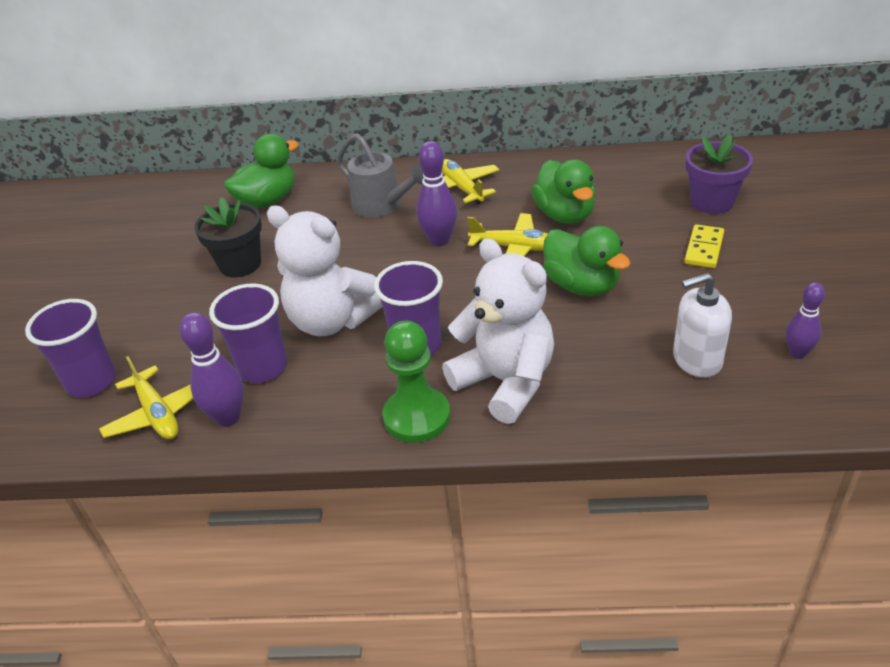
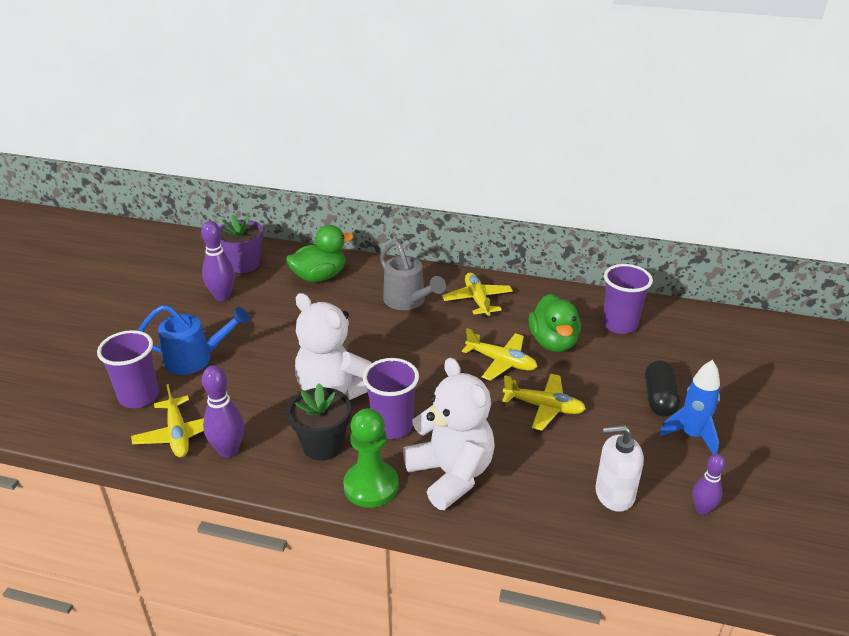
camera: 10 degrees right, 5 degrees down
(148, 323) = (195, 359): none -> blue watering can
(240, 264) = (280, 326): black flower pot -> black flower pot (323, 445)
(263, 367) = (268, 416): purple cup -> purple cup (619, 325)
(439, 240) = (442, 341): purple bowling pin -> purple bowling pin (222, 296)
(582, 285) = (544, 407): green duck -> yellow plane
(704, 249) = (659, 399): yellow domino -> black capsule
(712, 202) = (682, 359): purple flower pot -> purple flower pot (244, 264)
(754, 279) = (691, 435): none -> blue rocket

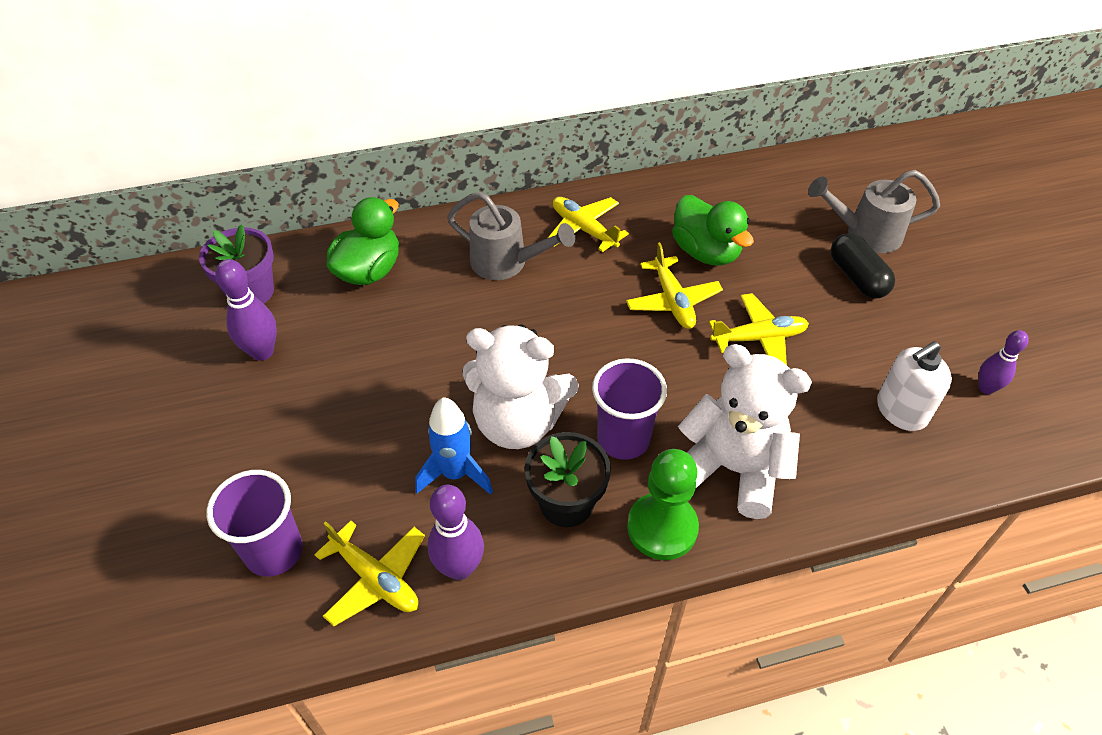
camera: 30 degrees left, 15 degrees up
(195, 359) = (304, 460): blue watering can -> none
(501, 362) = (672, 301): yellow plane -> yellow plane turned 75 degrees clockwise
(619, 325) = (753, 202): purple cup -> none
(691, 435) = (916, 308): blue rocket -> blue rocket (455, 474)
(693, 374) = (865, 234): none -> grey watering can

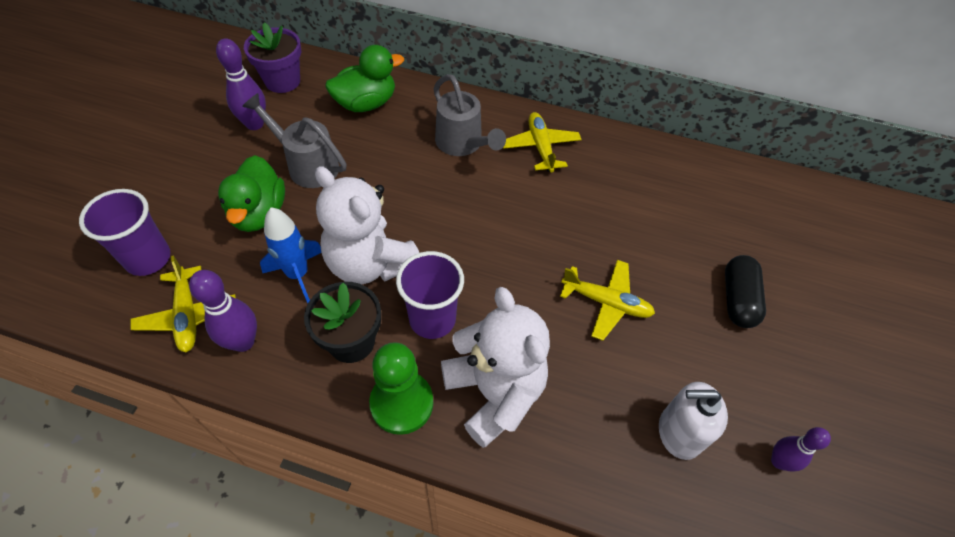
camera: 30 degrees right, 5 degrees up
(672, 301) = (561, 236): yellow plane -> none
(706, 252) = (622, 212): green duck -> green duck (259, 213)
(865, 234) = (778, 267): grey watering can -> grey watering can (307, 165)

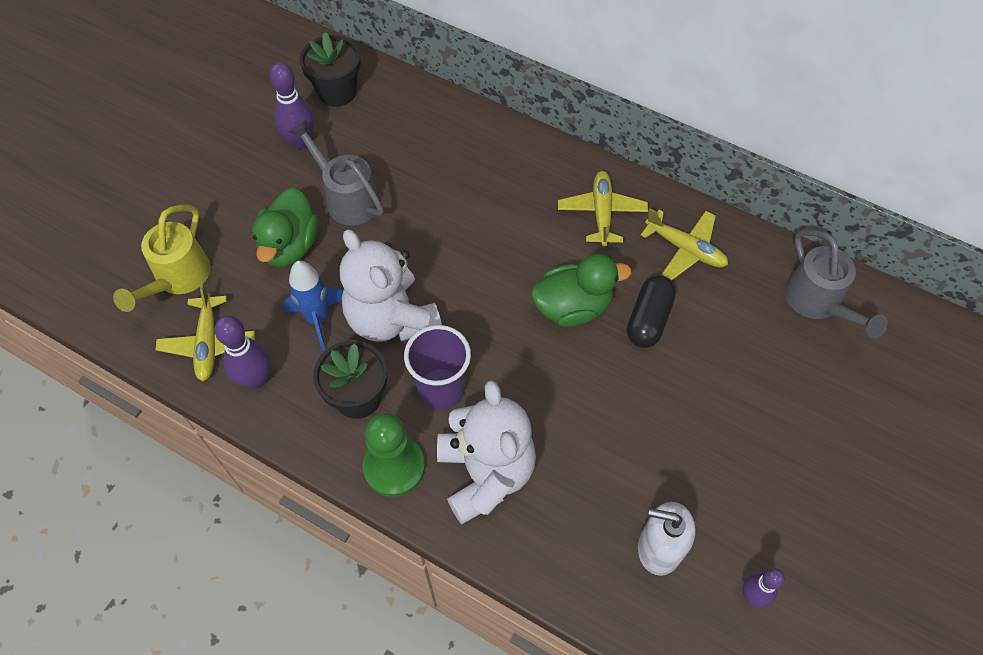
camera: 15 degrees right, 5 degrees up
(148, 258) = (178, 278): purple cup -> yellow watering can
(282, 81) = (337, 92): purple flower pot -> black flower pot
(366, 103) = (421, 132): green duck -> green duck (572, 307)
(462, 144) = (516, 196): grey watering can -> grey watering can (817, 303)
(606, 303) = (624, 402): yellow plane -> yellow plane (685, 249)
(737, 299) = (768, 423): black capsule -> black capsule (648, 319)

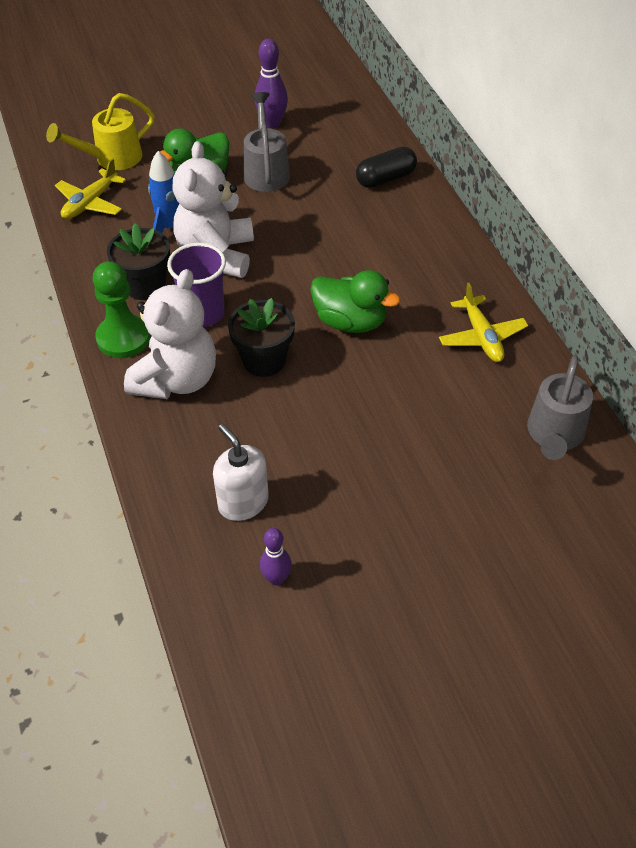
camera: 40 degrees right, 10 degrees down
(256, 379) = (96, 238): purple bowling pin -> none
(337, 92) = (329, 107): black flower pot -> black flower pot (264, 360)
(602, 213) = (441, 278): yellow plane -> none
(648, 319) = (399, 363): black capsule -> black capsule (385, 178)

